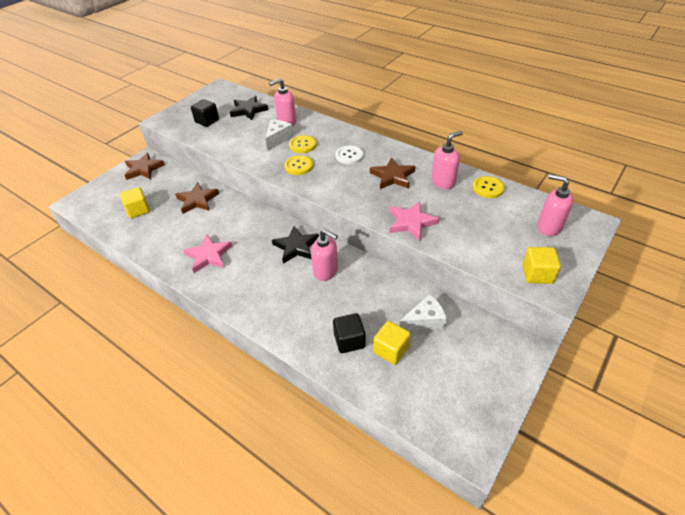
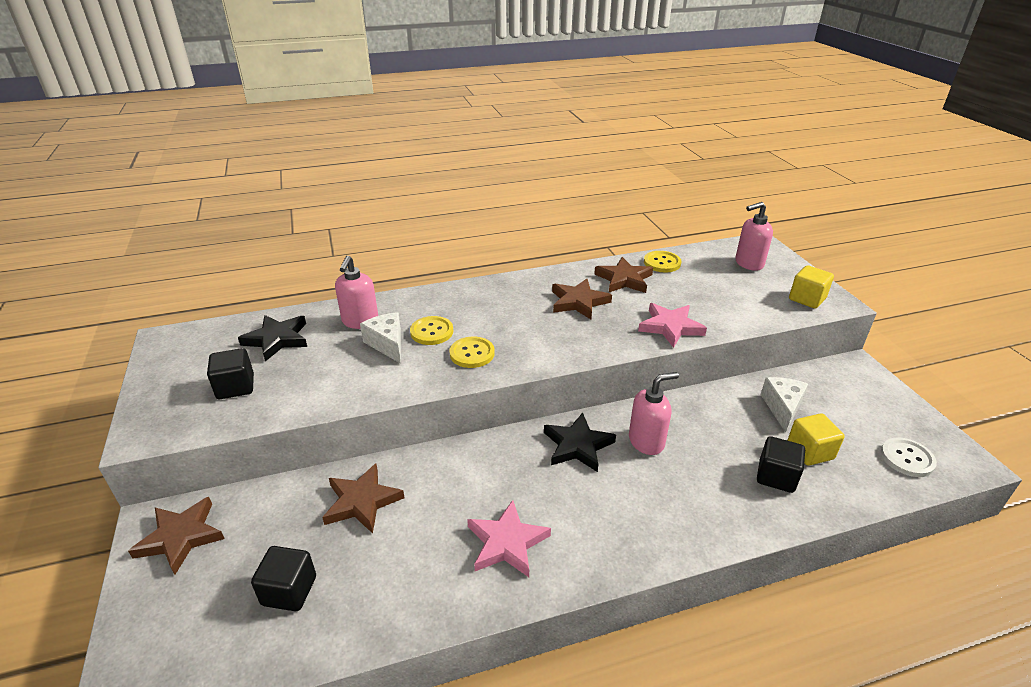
camera: 55 degrees left, 10 degrees down
(138, 210) = (289, 591): yellow cube -> black cube
(349, 156) = (502, 310): white button -> white button (907, 458)
(443, 182) = (624, 279): pink soap dispenser -> brown star

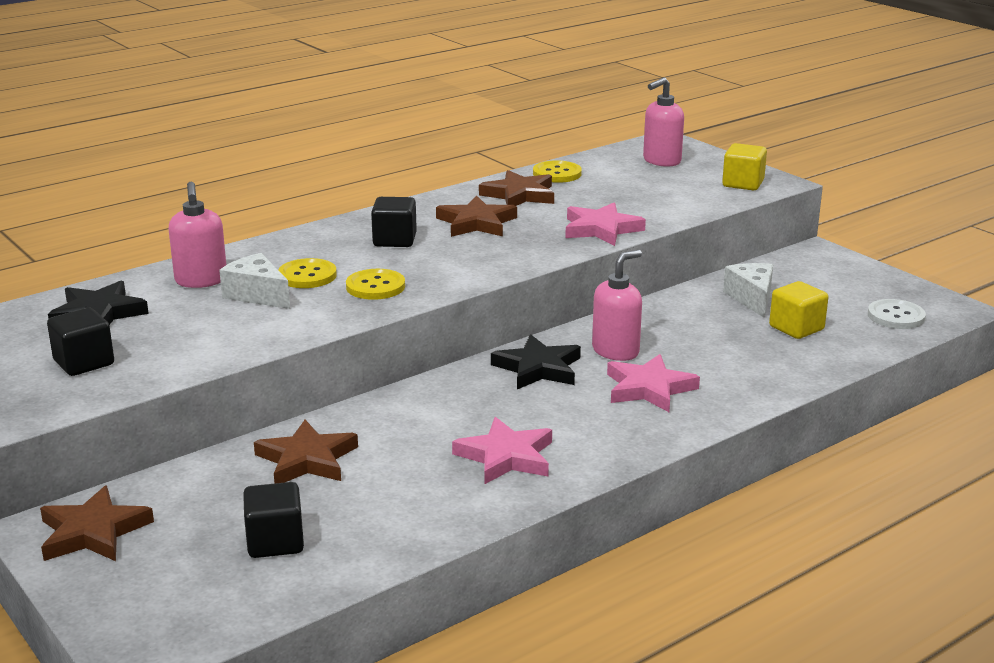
camera: 20 degrees left, 10 degrees down
(656, 492) = (649, 388): none -> pink star
(776, 476) = (770, 353): black cube -> black cube (394, 240)

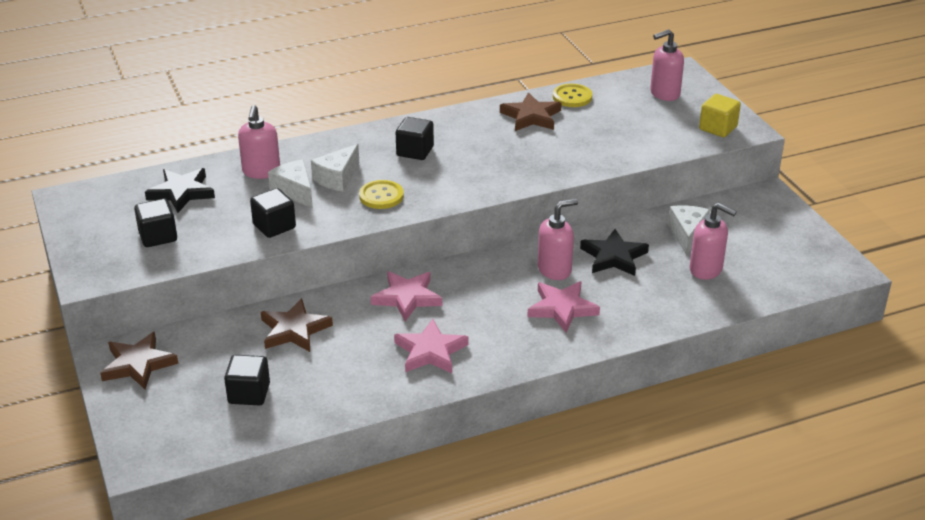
camera: 15 degrees right, 10 degrees up
(246, 333) = (274, 226): none -> black cube
(307, 276) = (337, 178): yellow button -> white cheese
(476, 223) = (484, 142): brown star -> none
(538, 368) = (489, 276): black star -> black star (613, 257)
(601, 229) = (577, 162): pink star -> pink star (407, 298)
(796, 328) = (706, 269): yellow cube -> pink soap dispenser
(896, 316) = (794, 270): white button -> none

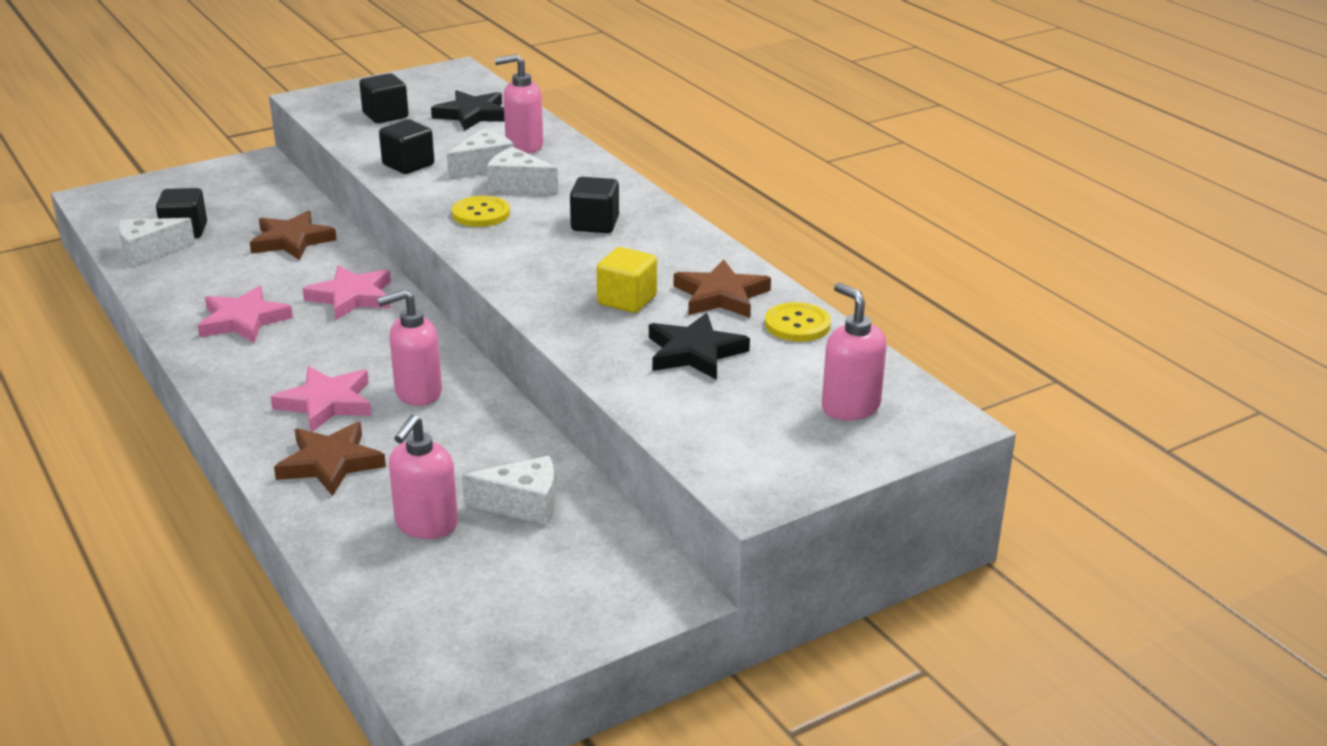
camera: 80 degrees right, 5 degrees down
(138, 364) = (241, 176): brown star -> brown star (330, 463)
(285, 413) = (149, 252): none -> white cheese
(554, 270) = (417, 393): pink soap dispenser -> pink soap dispenser turned 105 degrees clockwise
(613, 257) = (453, 439): black star -> black star (694, 352)
(718, 128) = (748, 463): yellow cube -> yellow cube (627, 300)

